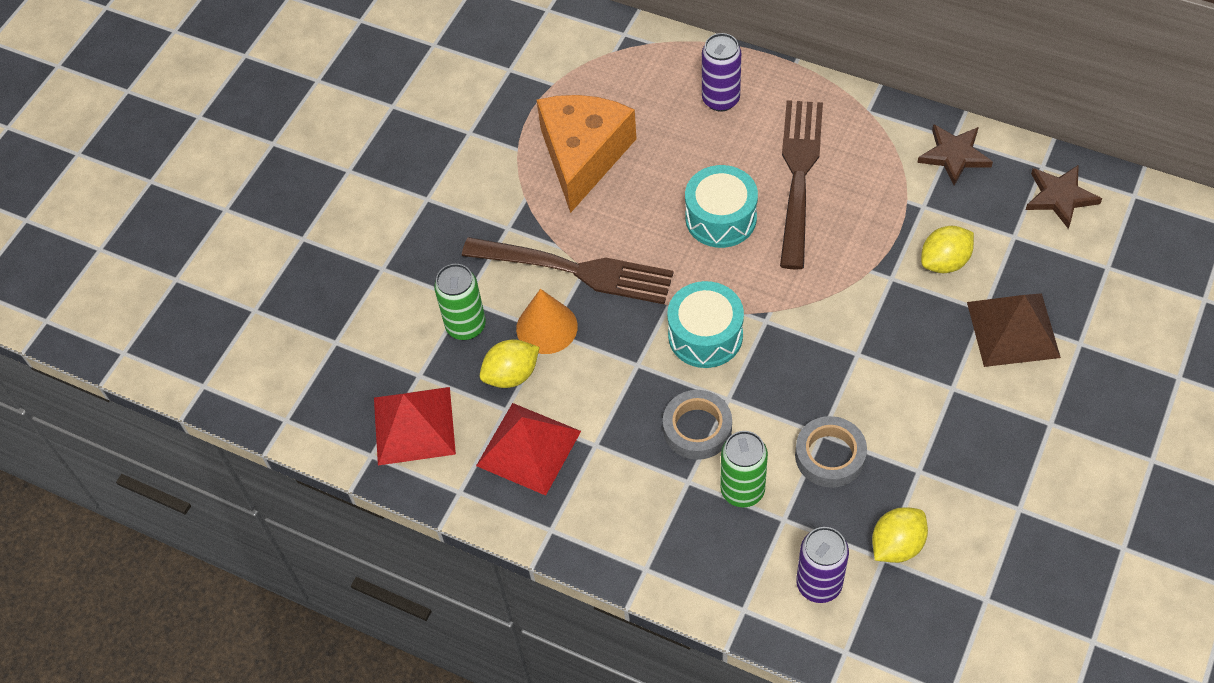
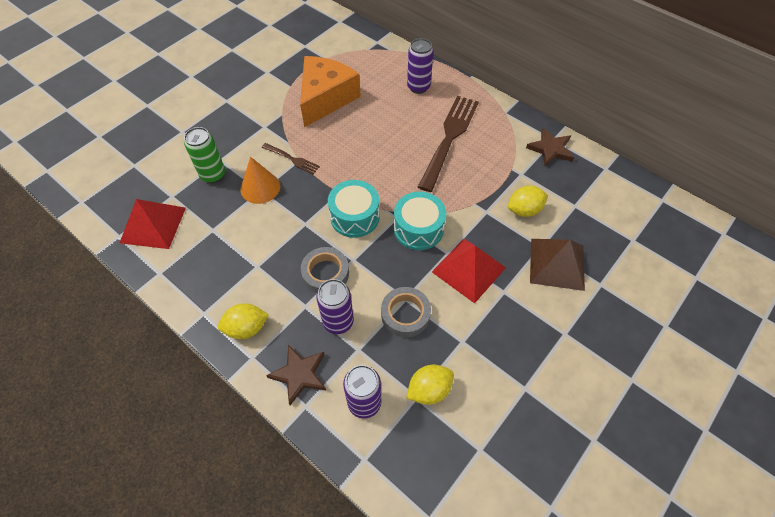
camera: 10 degrees right, 0 degrees up
(511, 375) = (226, 210): yellow lemon -> yellow lemon (246, 328)
(529, 448) = (215, 257): red pyramid -> red pyramid (469, 269)
(574, 270) = (291, 159): brown fork -> brown fork, size x0.48
(721, 218) = (392, 151): turquoise drum -> turquoise drum (418, 229)
(742, 490) = (338, 322): green can -> purple can
(1060, 197) = (612, 189): brown star -> brown star (299, 374)

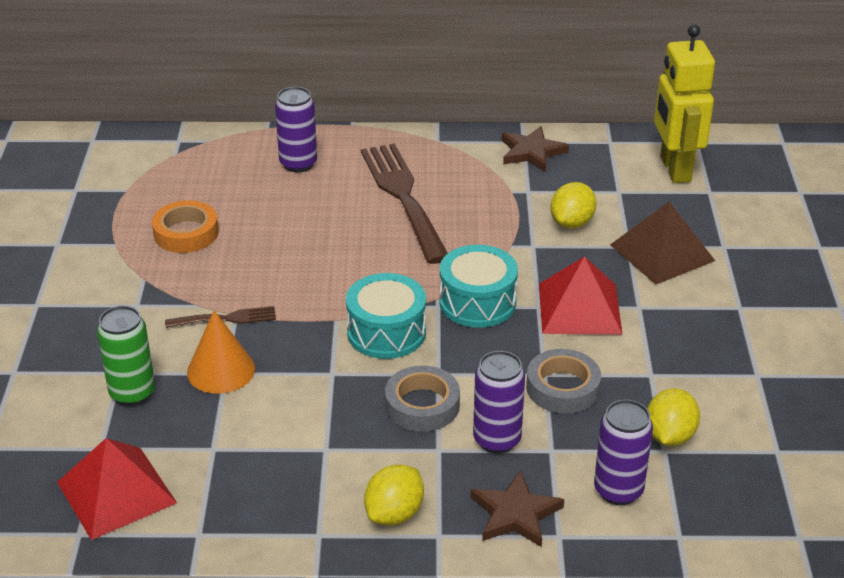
camera: 40 degrees left, 20 degrees down
(325, 98) = (186, 233): orange cheese -> orange tape
(627, 211) = (674, 169): none -> yellow robot

